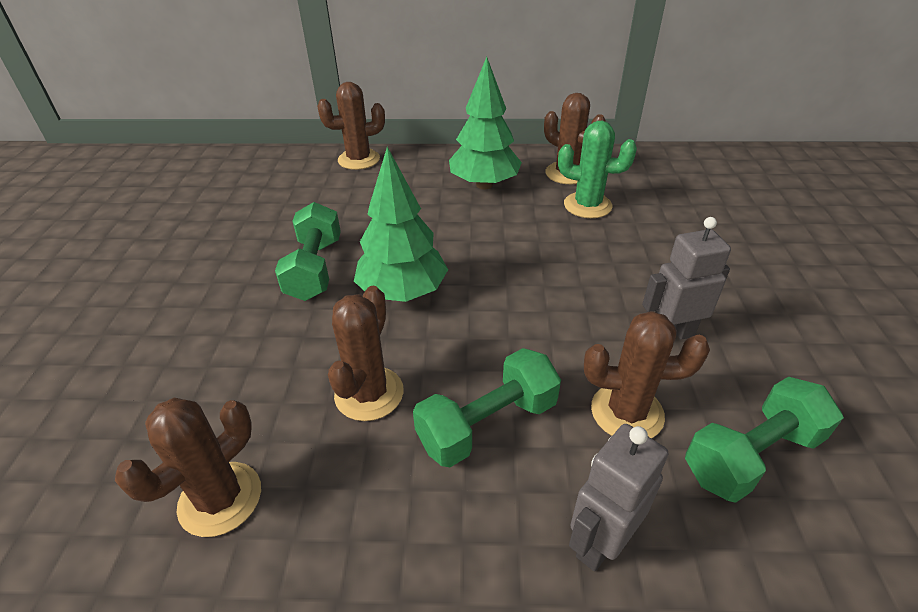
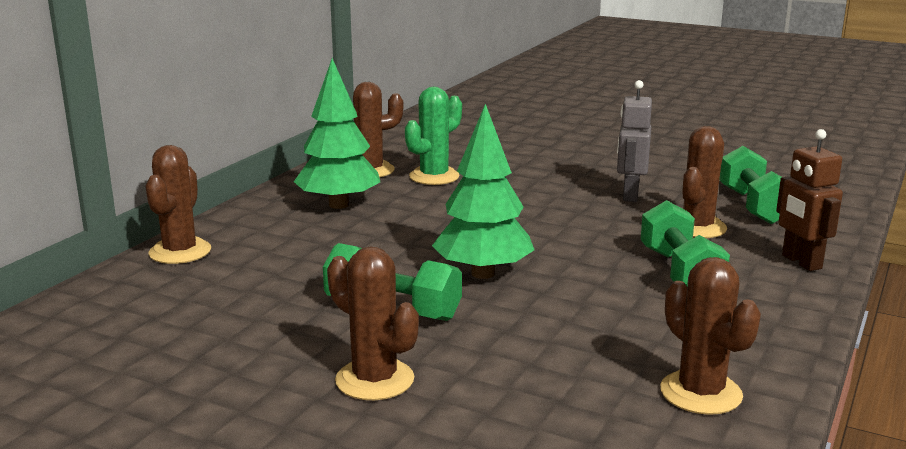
camera: 65 degrees left, 20 degrees down
(369, 393) = (613, 311): brown cactus -> brown cactus (374, 380)
(600, 542) = (801, 262): grey robot -> brown robot

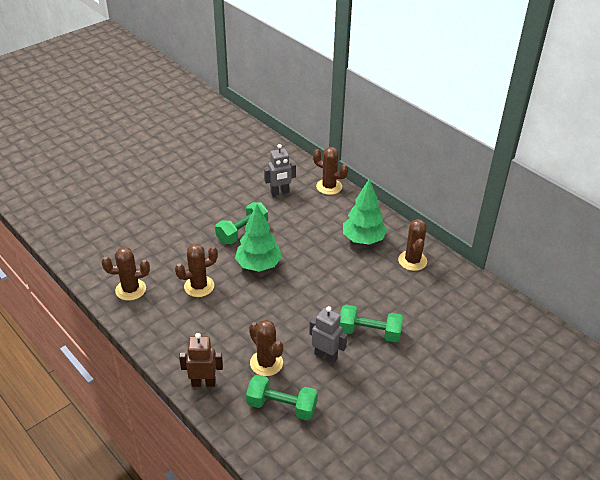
camera: 110 degrees right, 20 degrees up
(221, 296) = (279, 192): none -> grey robot
(374, 380) = (195, 217): brown cactus -> brown cactus (199, 286)
(434, 176) = (392, 283): green cactus -> none
(680, 272) = (220, 330): green dumbbell -> green dumbbell (369, 332)

